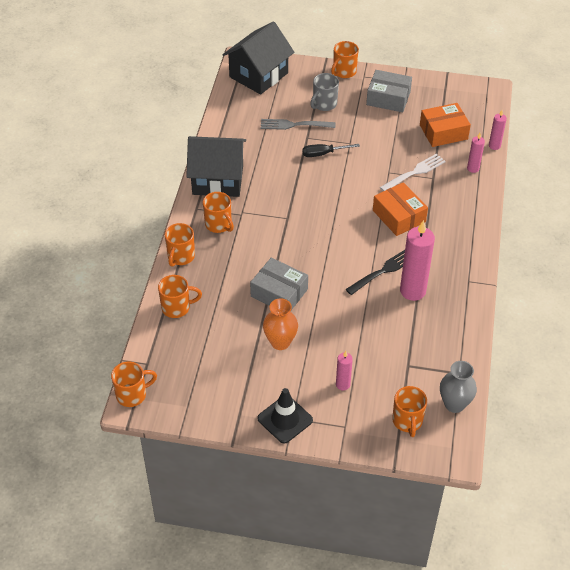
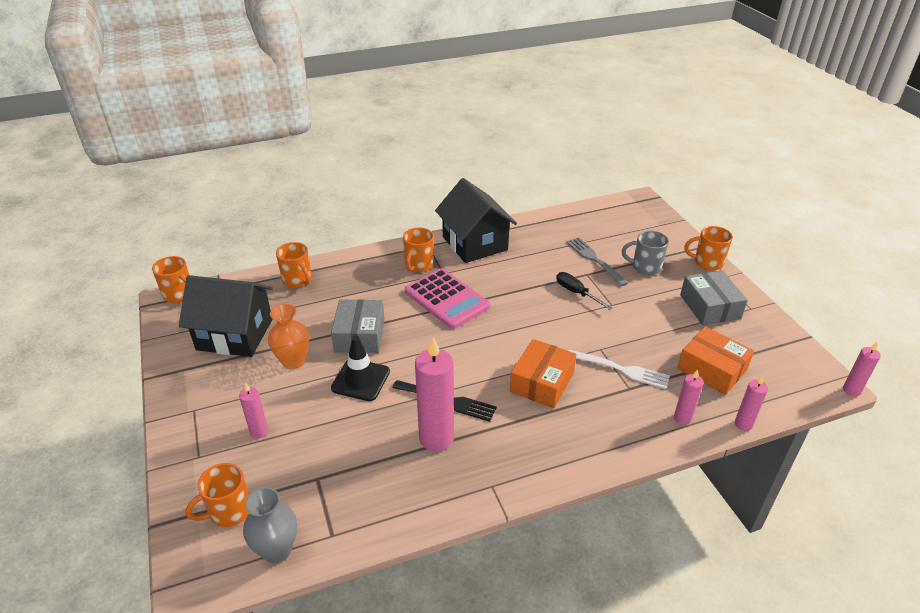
camera: 60 degrees right, 10 degrees down
(180, 257) = (361, 259): orange mug -> none
(258, 75) = (634, 215): black house -> black house (235, 334)
(275, 226) = (447, 299): none -> pink calculator
(285, 419) = (189, 404): black traffic cone -> black traffic cone (360, 380)
(500, 86) = (851, 390): none -> pink candle

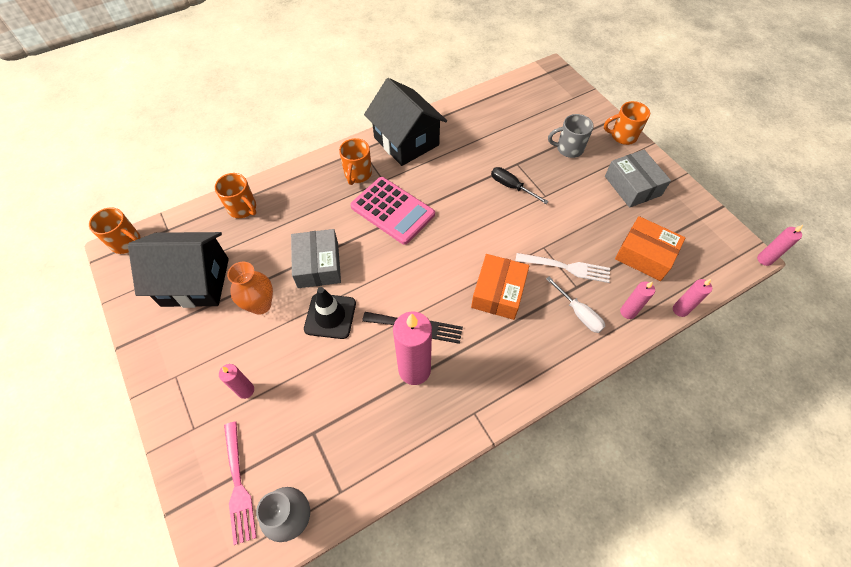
camera: 10 degrees left, 20 degrees up
(229, 511) = (238, 484): orange mug -> pink fork
(595, 260) = (521, 146): grey fork -> none
(627, 412) = (579, 313): none -> white screwdriver

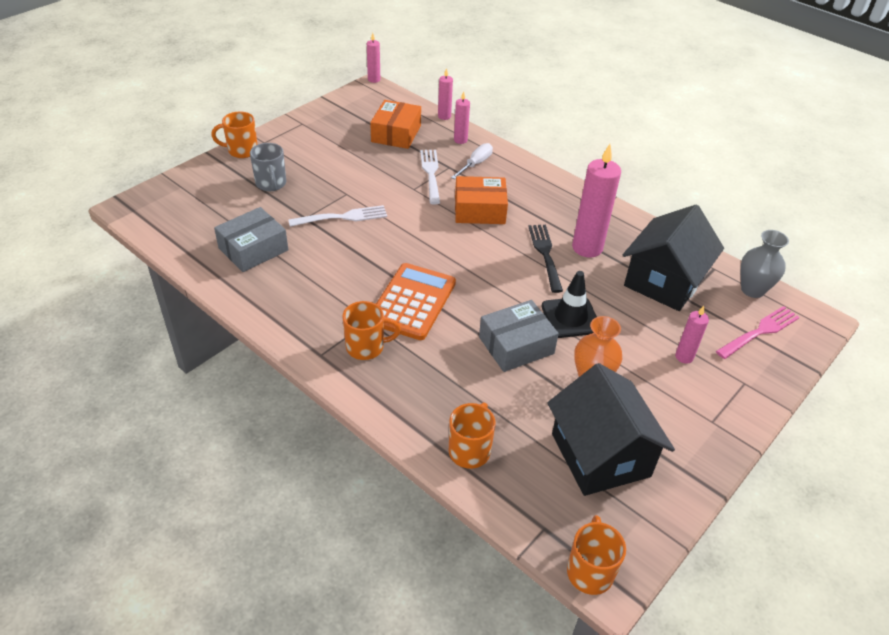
camera: 110 degrees left, 15 degrees down
(392, 210) = (412, 302): pink calculator -> orange calculator
(406, 141) = (293, 314): black house -> black house (664, 281)
(511, 186) = (342, 217): black screwdriver -> white fork
(622, 136) = (241, 151): orange mug -> orange mug turned 105 degrees clockwise
(632, 186) = (313, 142): grey box -> grey box (253, 249)

